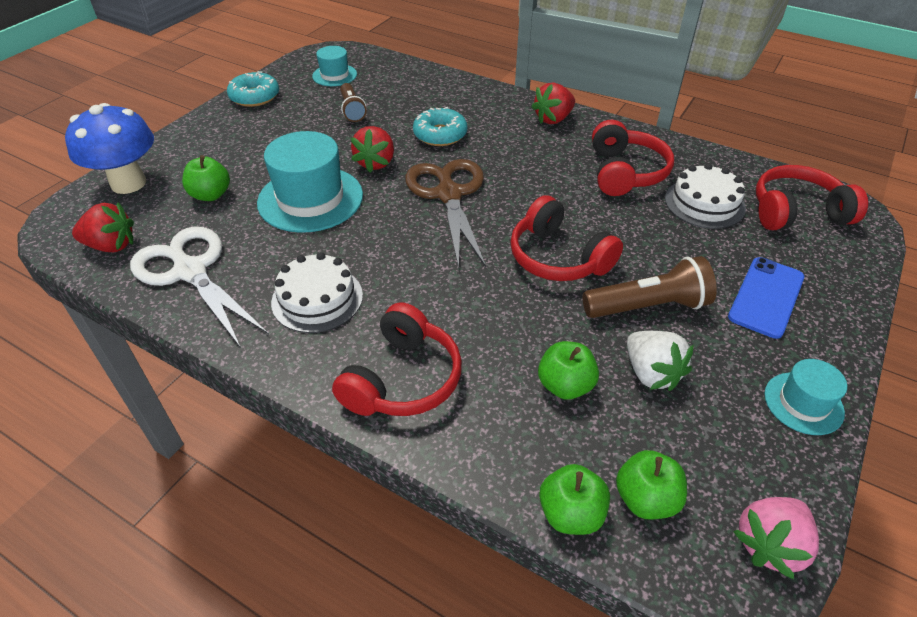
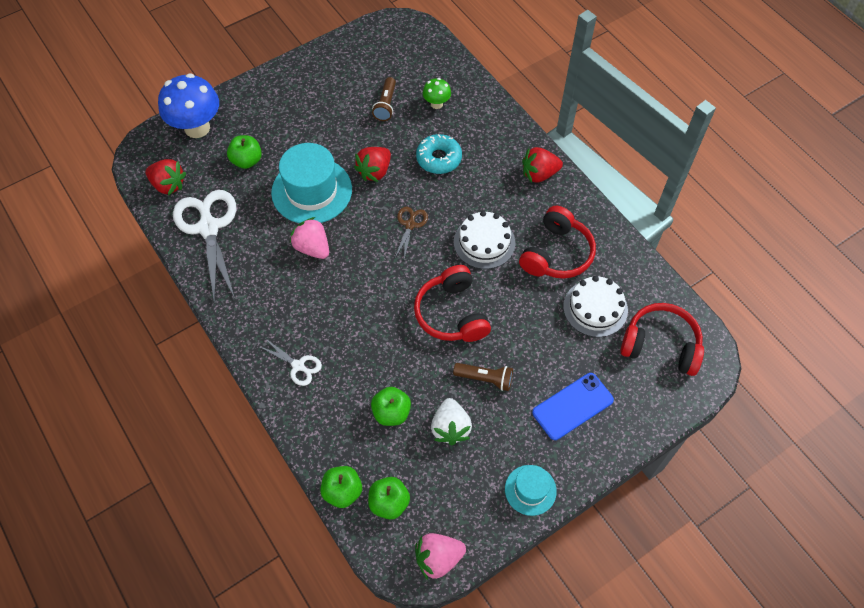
camera: 25 degrees right, 15 degrees up
(255, 97) = (319, 62): turquoise donut -> none
(317, 299) = (276, 283): white cake -> white cake (484, 242)
(334, 75) = (392, 56): turquoise hat -> none
(344, 249) = (312, 248): none -> pink strawberry
(402, 379) = (298, 366): red headphones -> white scissors
(406, 96) = (436, 104): none -> green mushroom
(449, 195) = (410, 225): brown scissors -> brown scissors, size x0.48
(648, 306) = (485, 379): brown flashlight -> brown flashlight, size x0.65

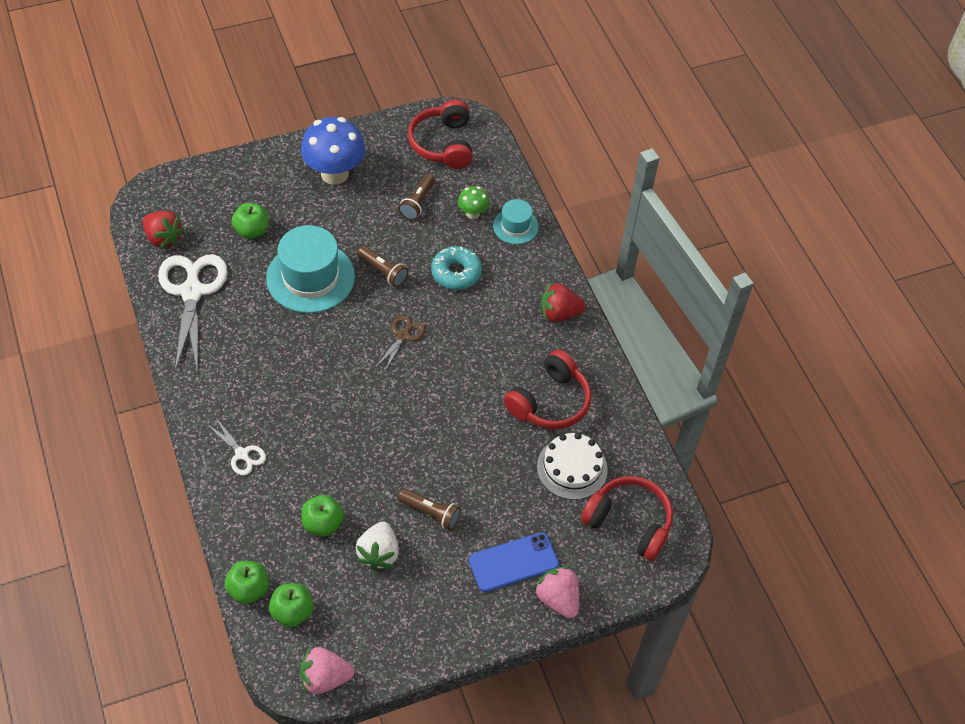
camera: 10 degrees right, 5 degrees down
(197, 128) = (210, 184): blue mushroom -> blue mushroom (334, 174)
(312, 248) = (293, 337): pink strawberry -> pink strawberry (558, 599)
(375, 171) = (383, 271): red strawberry -> brown flashlight
(452, 313) = (417, 438): red headphones -> red headphones (443, 144)
(484, 242) = (476, 372): white cake -> none
(530, 490) = (441, 635): turquoise hat -> turquoise hat (515, 226)

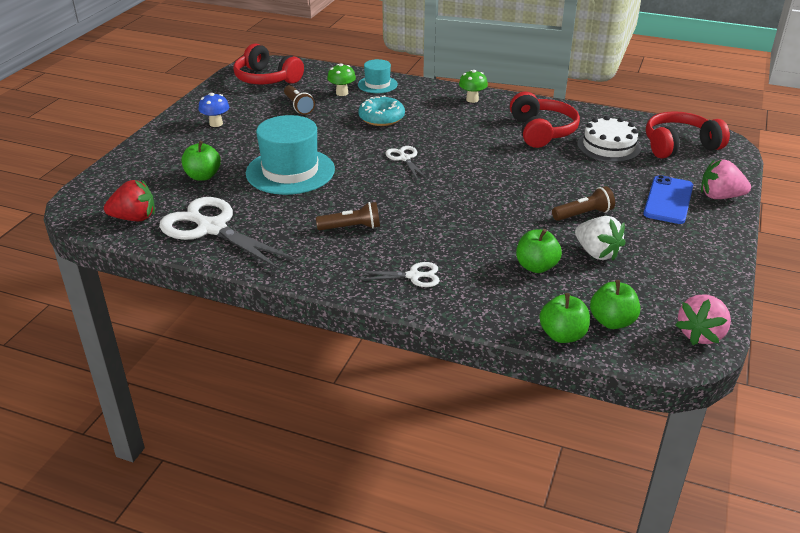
camera: 45 degrees left, 20 degrees down
(334, 174) = (216, 124): blue mushroom -> blue mushroom, size x0.49
(383, 271) = (335, 142): brown flashlight -> brown flashlight (351, 227)
(403, 336) = (405, 158): brown scissors -> white scissors
(559, 313) = (472, 99): red strawberry -> green mushroom

